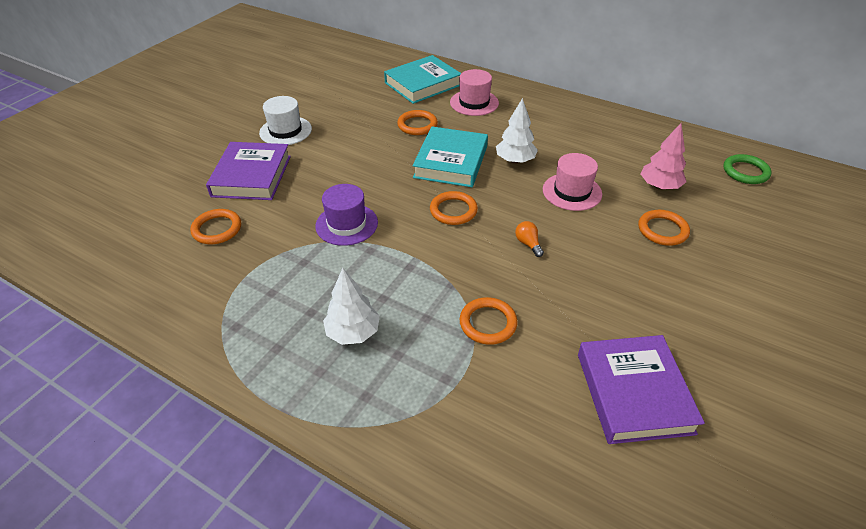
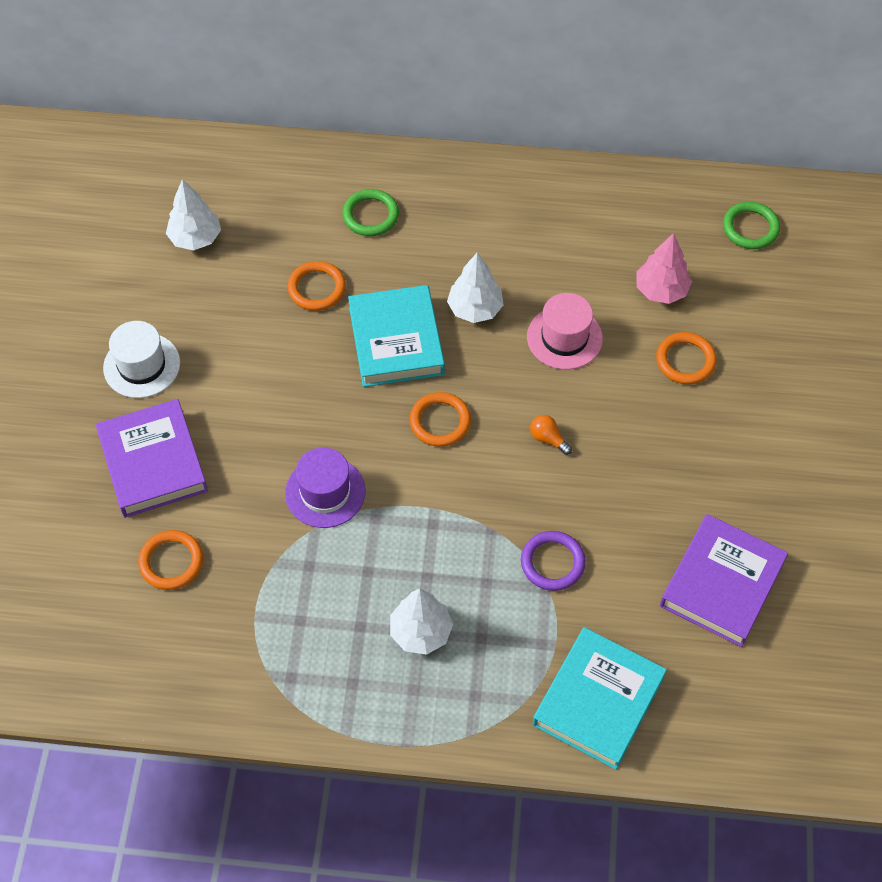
camera: 25 degrees left, 15 degrees up
(363, 87) = (195, 238): none -> white tree
(423, 84) = (278, 200): turquoise book -> turquoise book (598, 701)
(474, 103) = (370, 215): pink hat -> green ring
(488, 323) = (552, 562): orange ring -> purple ring
(634, 393) = (722, 584): purple book -> purple book turned 60 degrees clockwise

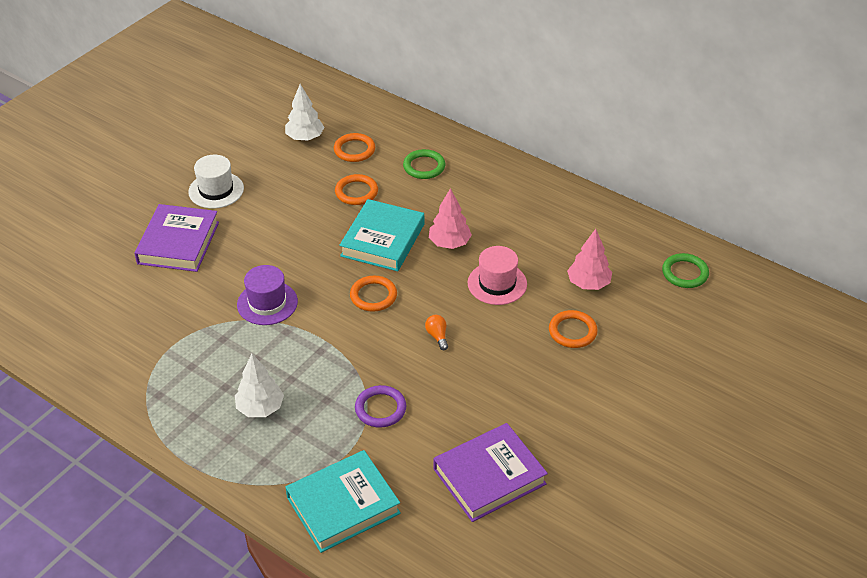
camera: 30 degrees right, 15 degrees down
(171, 562) = (143, 299): orange ring -> orange ring (354, 150)
(475, 309) = (449, 243): white tree -> pink tree

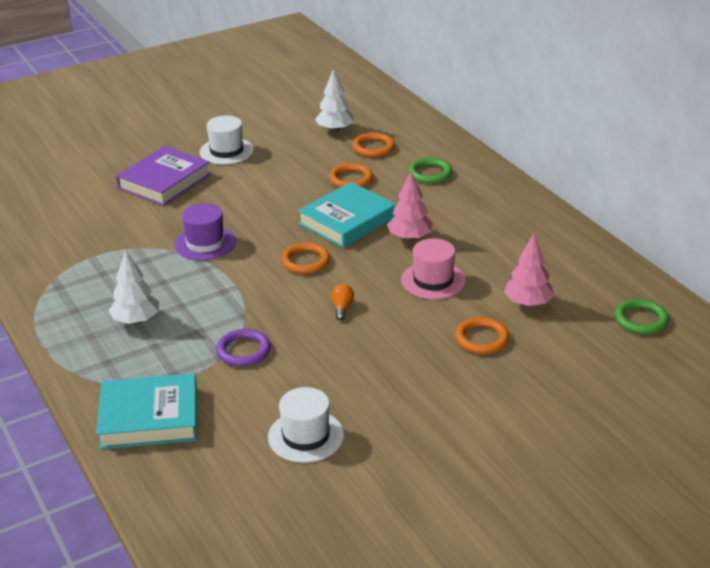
camera: 25 degrees right, 10 degrees down
(489, 476) = (306, 436): purple book -> white hat

